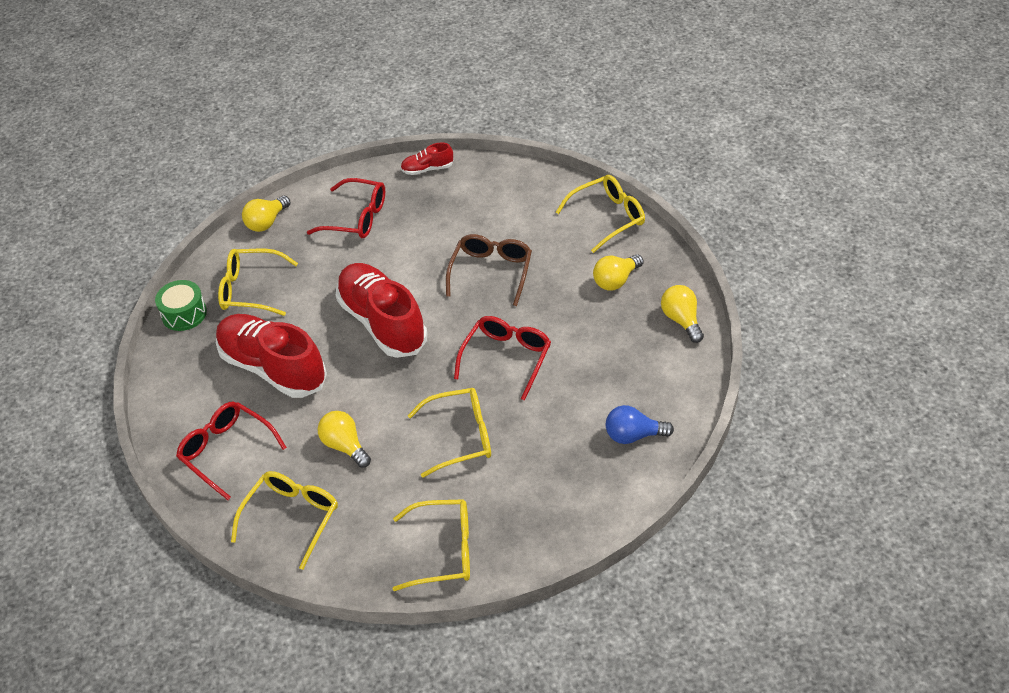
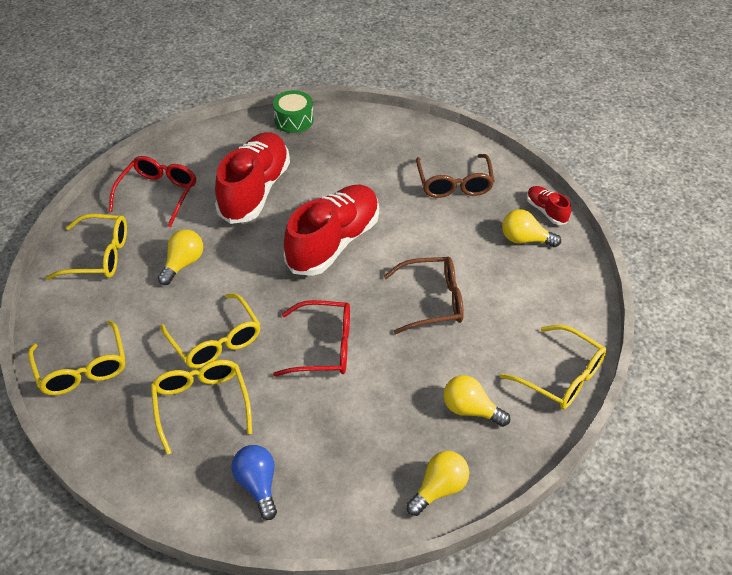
camera: 65 degrees right, 0 degrees up
(250, 289) = (336, 148): yellow glasses -> yellow glasses (201, 404)
(267, 222) = (418, 130): yellow light bulb -> yellow light bulb (525, 239)
(357, 218) = (454, 184): red glasses -> brown glasses

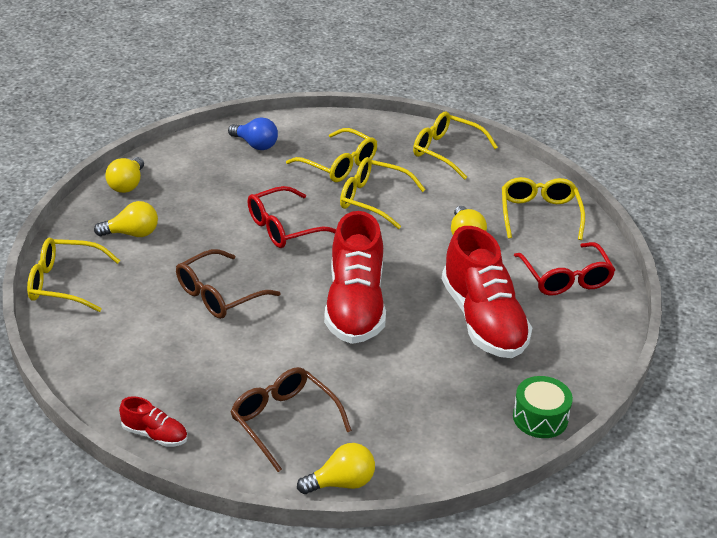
camera: 145 degrees right, 10 degrees down
(99, 256) = (539, 214): yellow glasses -> yellow glasses turned 120 degrees clockwise
(525, 239) = (162, 390): yellow light bulb -> yellow light bulb (341, 483)

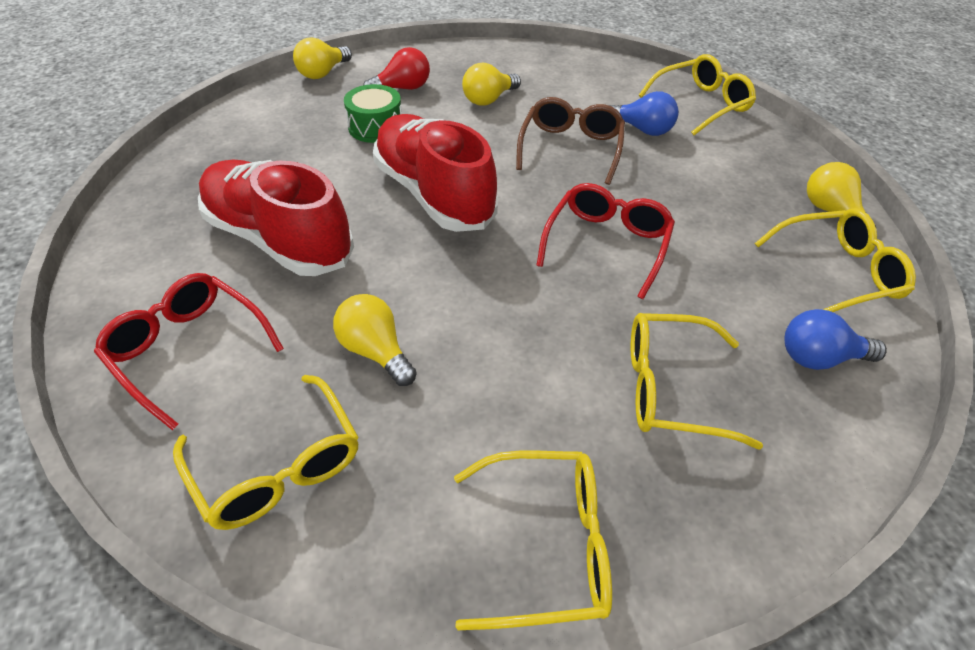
camera: 145 degrees right, 10 degrees up
(132, 234) = (730, 165): yellow light bulb -> yellow light bulb (489, 99)
(145, 284) = (642, 129): none -> blue light bulb
(155, 434) = (484, 52): red shoe -> none
(283, 421) = (402, 88): brown glasses -> red light bulb
(373, 199) = (555, 346): yellow glasses -> yellow glasses (837, 273)
(540, 418) = (170, 170): green drum -> green drum (375, 127)

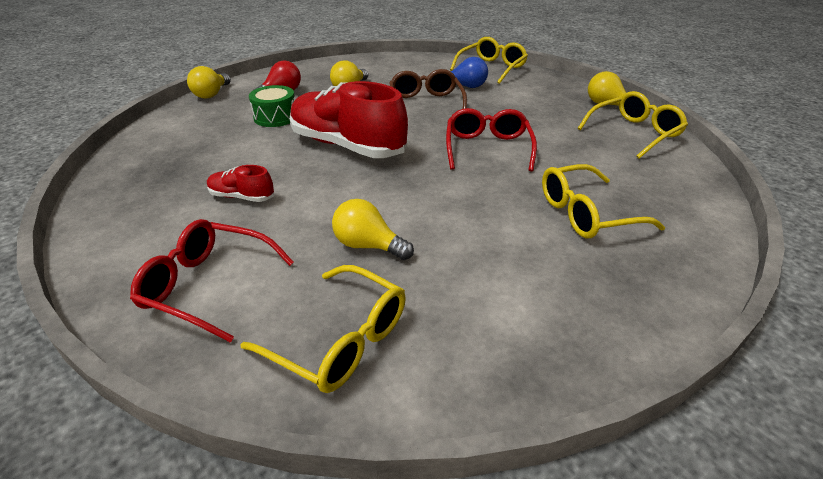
camera: 20 degrees left, 10 degrees down
(279, 239) = (242, 197): red shoe -> red shoe, size x0.45
(547, 545) = (576, 324): yellow glasses -> none
(819, 357) = (658, 175): blue light bulb -> none

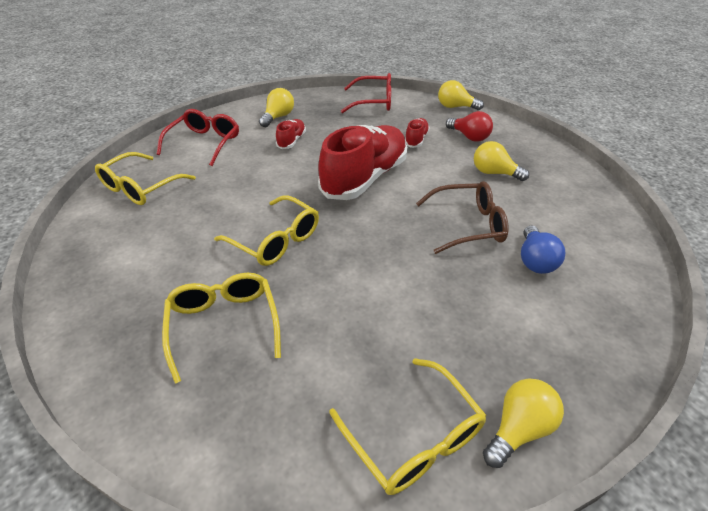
camera: 90 degrees right, 5 degrees up
(275, 117) = (416, 140): green drum -> red shoe
(368, 245) = (220, 194): yellow light bulb -> yellow light bulb (278, 117)
(487, 148) = (361, 266): red glasses -> red glasses (374, 102)
(491, 68) = (624, 295): yellow glasses -> yellow glasses (276, 240)

